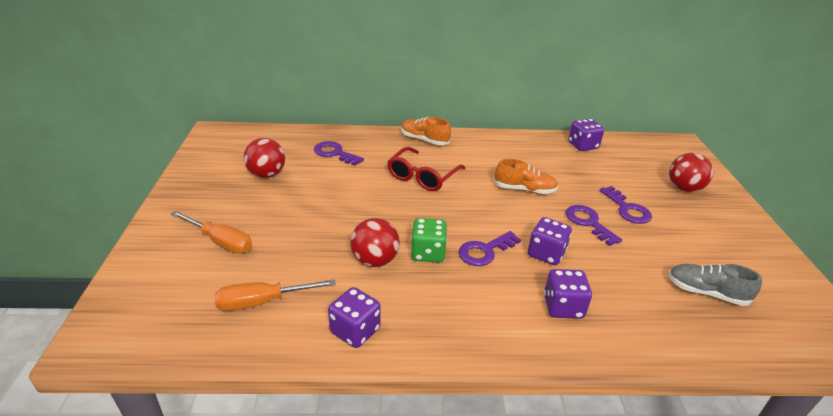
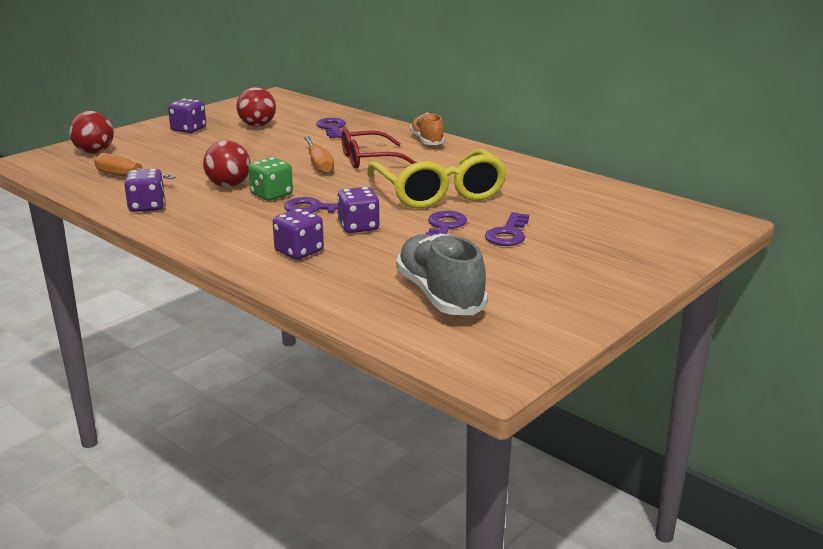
camera: 45 degrees right, 10 degrees down
(220, 241) = (160, 146): orange screwdriver -> orange screwdriver (319, 165)
(524, 189) = (439, 192): orange shoe -> yellow glasses
(583, 146) = (584, 188): purple dice -> purple dice (188, 129)
(684, 188) = (617, 245): red ball -> red ball (94, 152)
(706, 292) = (439, 295): grey shoe -> grey shoe, size x1.56

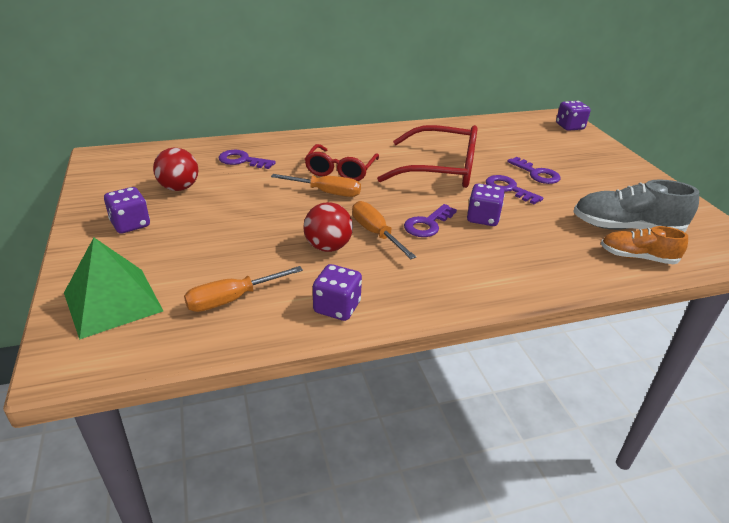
camera: 60 degrees left, 10 degrees up
(94, 152) = (113, 301): red ball -> green pyramid
(271, 195) = (375, 233): green dice -> orange screwdriver
(299, 251) = (515, 257): purple dice -> purple dice (569, 127)
(427, 141) = (327, 139): orange shoe -> orange shoe (637, 257)
(439, 192) = (441, 169): yellow glasses -> red glasses

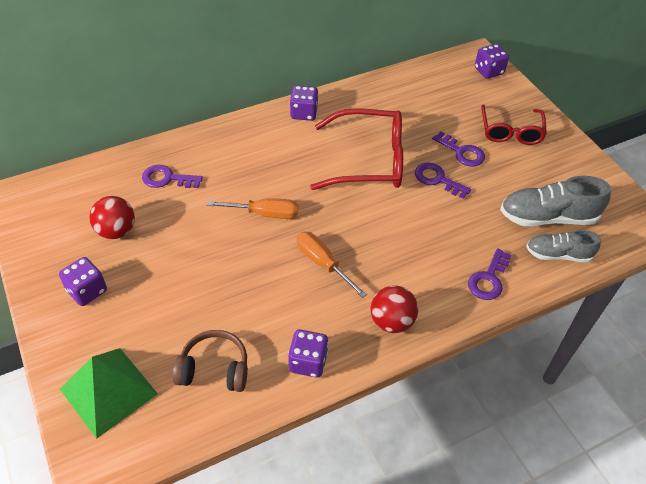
camera: 10 degrees left, 15 degrees up
(232, 299) = (214, 369): orange screwdriver -> brown headphones
(328, 247) = (283, 289): red ball -> red ball (391, 321)
(340, 170) = (270, 178): red glasses -> red glasses (510, 131)
(427, 224) = (368, 243): purple key -> purple key (488, 279)
(482, 218) = (418, 226): purple dice -> purple dice (304, 113)
(637, 257) = (558, 254): orange shoe -> grey shoe

